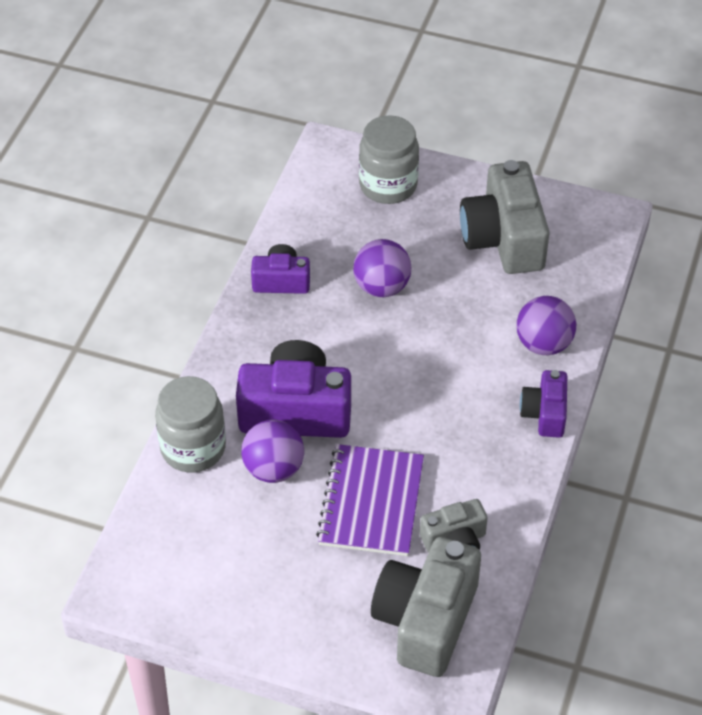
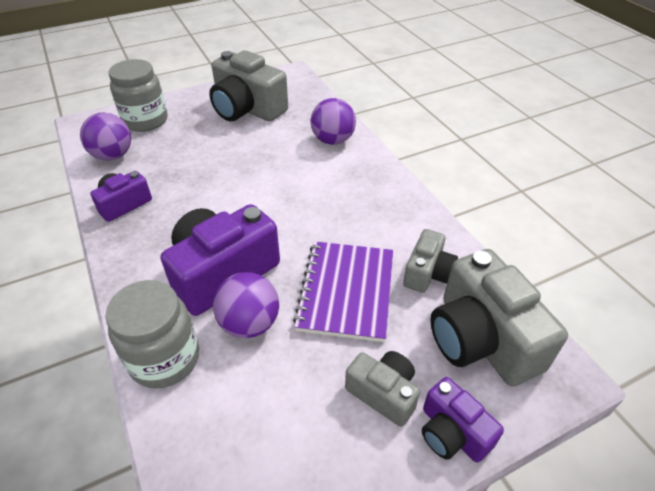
camera: 45 degrees left, 5 degrees down
(308, 592) = (383, 393): none -> grey camera
(371, 502) = (346, 291): purple notebook -> purple notebook turned 45 degrees clockwise
(381, 287) = (200, 168): purple ball -> purple ball (113, 156)
(545, 413) = (379, 170): purple camera -> purple camera (452, 432)

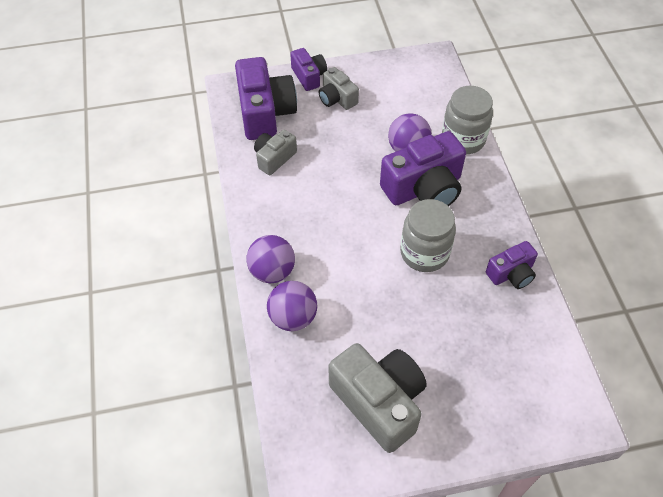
camera: 165 degrees left, 10 degrees up
(113, 156) = (535, 347): purple ball -> purple ball (272, 271)
(145, 121) = (507, 406): grey jar -> grey jar (424, 253)
(346, 291) = (337, 157): purple notebook -> none
(481, 339) = (265, 112): grey camera -> purple camera

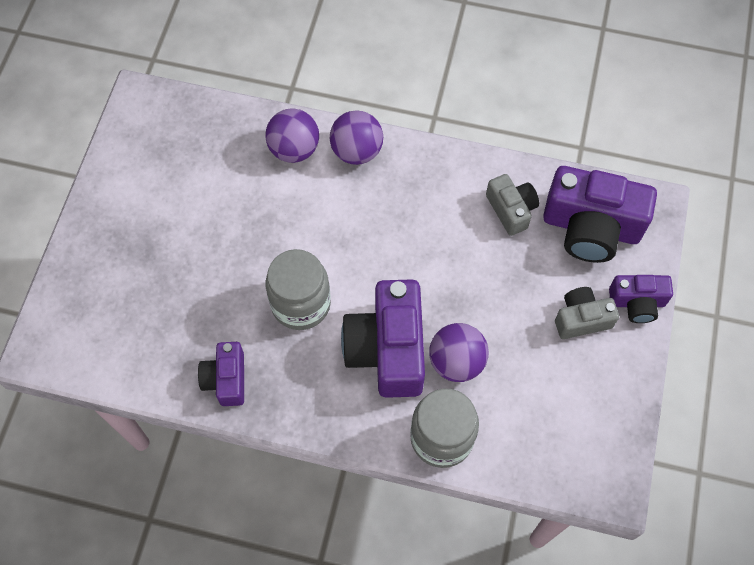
camera: 115 degrees right, 10 degrees up
(379, 402) = (167, 184): grey camera -> none

